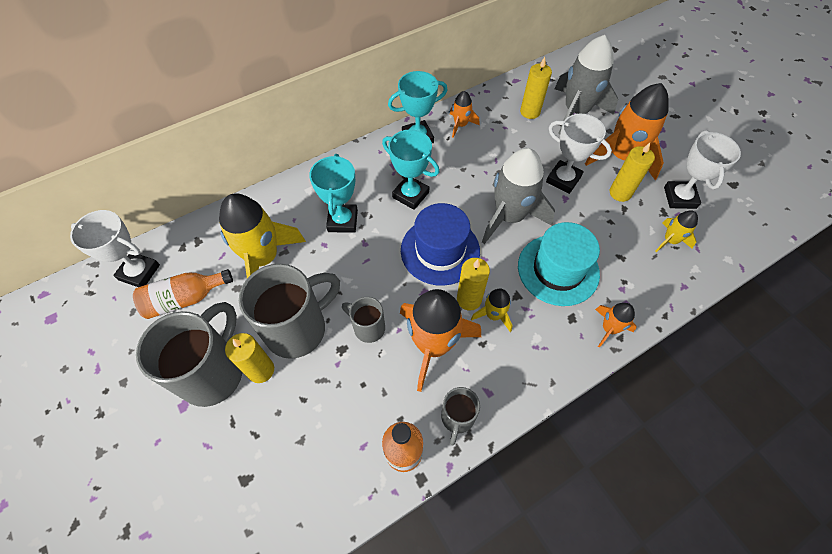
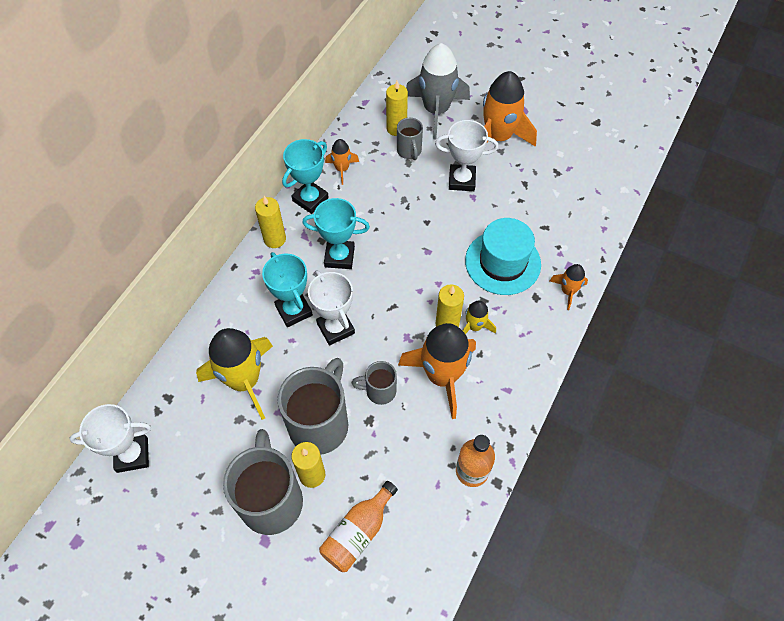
camera: 30 degrees left, 0 degrees up
(185, 299) = (197, 454): orange bottle -> orange bottle (358, 532)
(440, 250) = (397, 294): blue hat -> none
(457, 418) = (496, 422): grey mug -> grey mug (409, 151)
(509, 216) = (437, 235): grey rocket -> none
(620, 193) = (514, 171): yellow candle -> yellow candle (275, 239)
(670, 240) = (574, 194): yellow rocket -> none
(679, 197) = (562, 153): white trophy -> white trophy (335, 328)

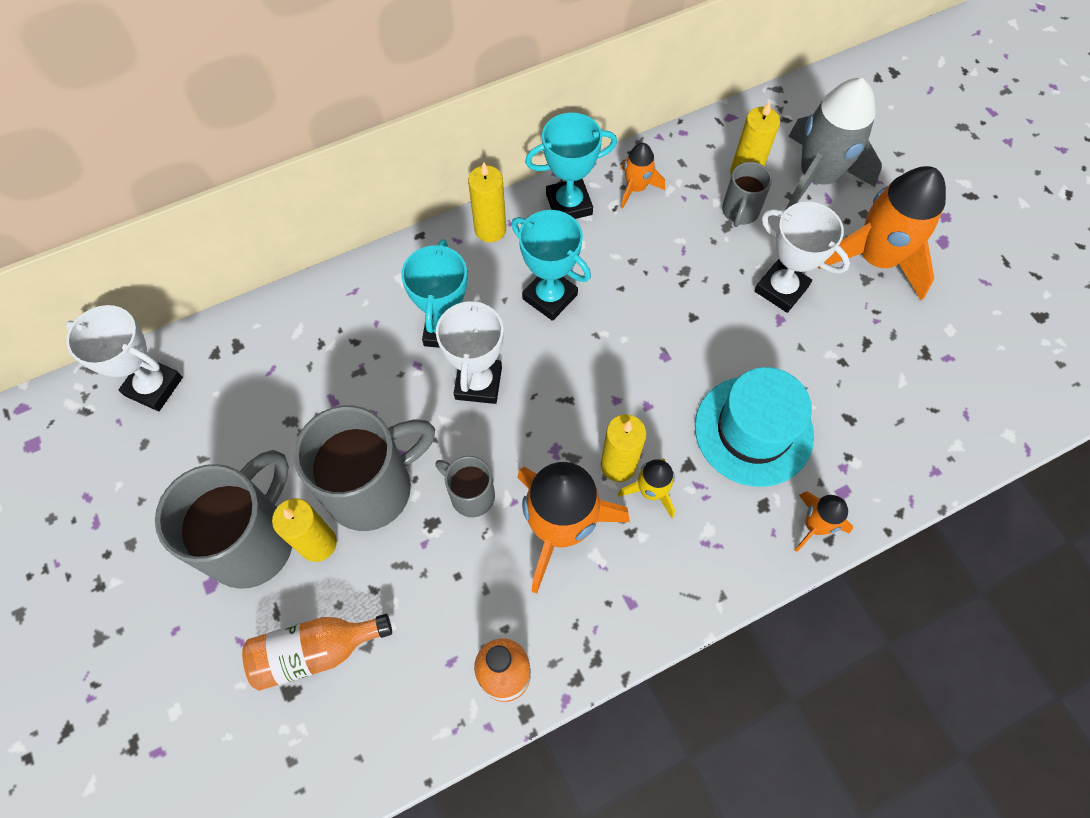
camera: 35 degrees right, 5 degrees up
(244, 380) = (329, 379): yellow rocket -> none

